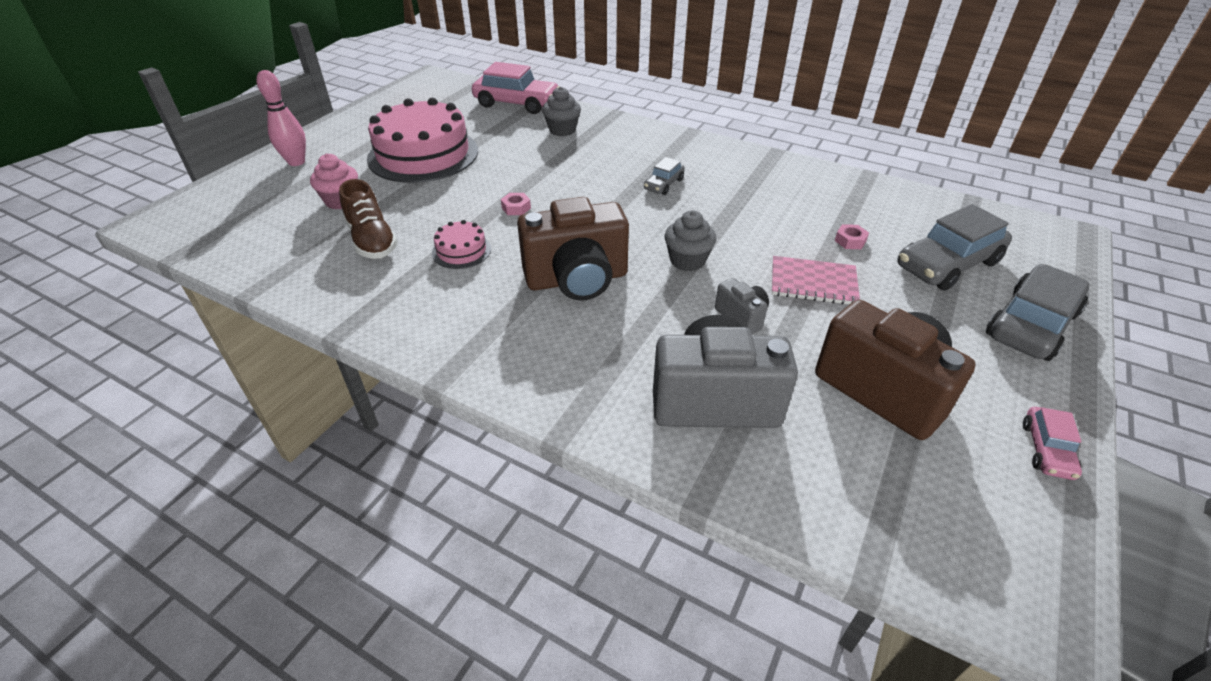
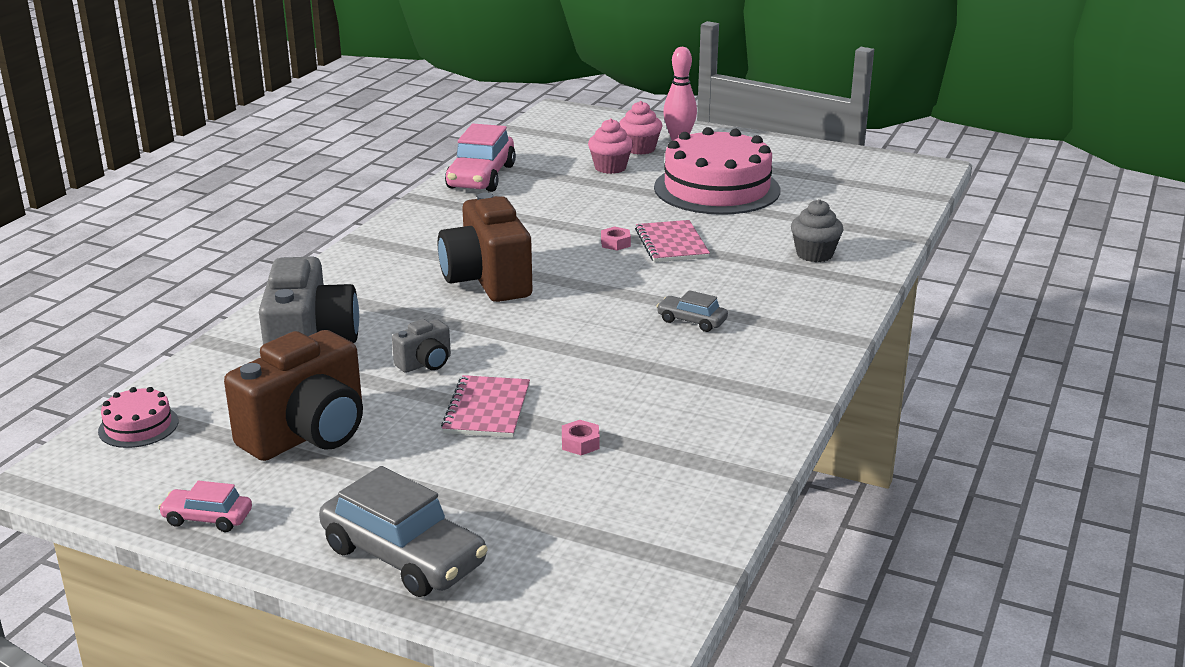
camera: 85 degrees right, 15 degrees down
(304, 183) = (640, 149): none -> pink cupcake
(372, 240) = (544, 189): brown shoe -> none
(461, 251) = (531, 226): pink cake -> pink cake (138, 426)
(517, 103) = (879, 222): pink car -> pink car (481, 177)
(526, 182) = (671, 244): none -> pink notebook
(687, 260) = (525, 336): grey cupcake -> none
(947, 264) = (532, 513): grey car -> none

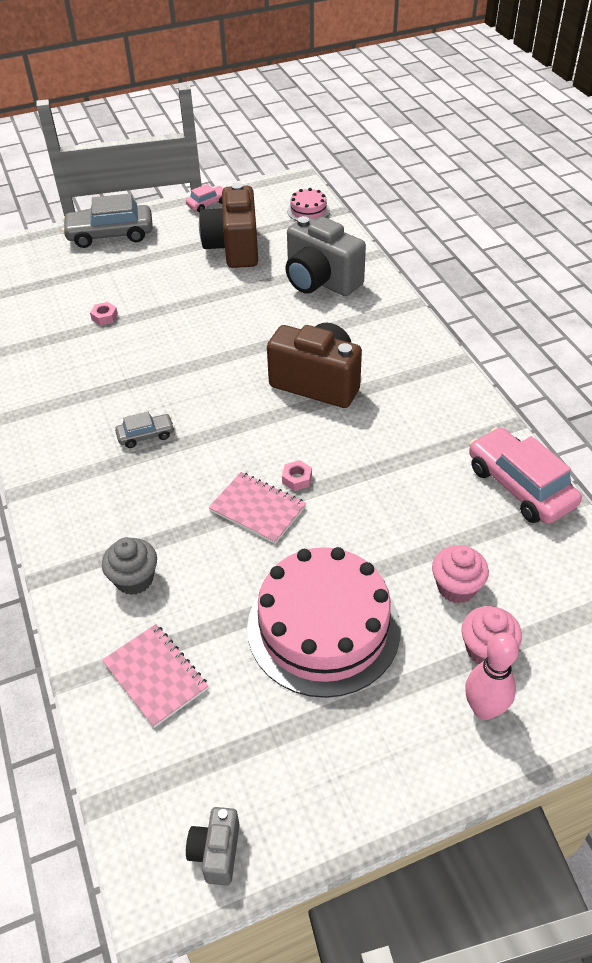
camera: 135 degrees right, 20 degrees up
(425, 364) = (248, 309): grey camera -> grey camera (216, 852)
(487, 409) = (175, 305): pink notebook -> pink notebook (155, 676)

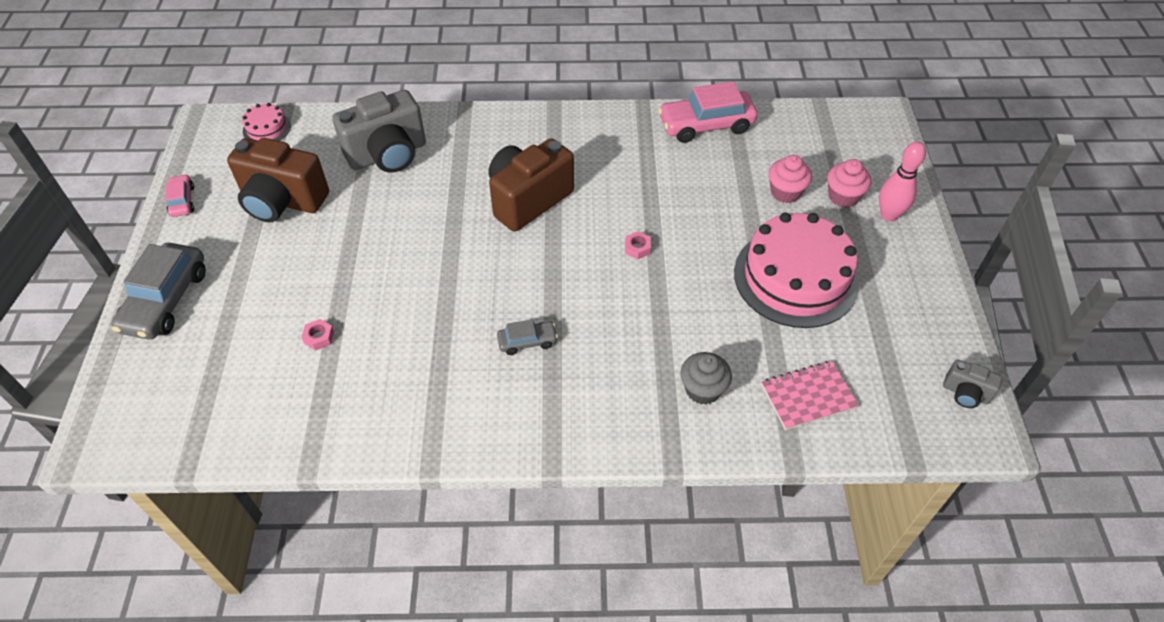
camera: 70 degrees left, 5 degrees up
(146, 435) = (527, 341): grey car -> grey car turned 75 degrees clockwise
(257, 509) = (659, 283): pink notebook -> none

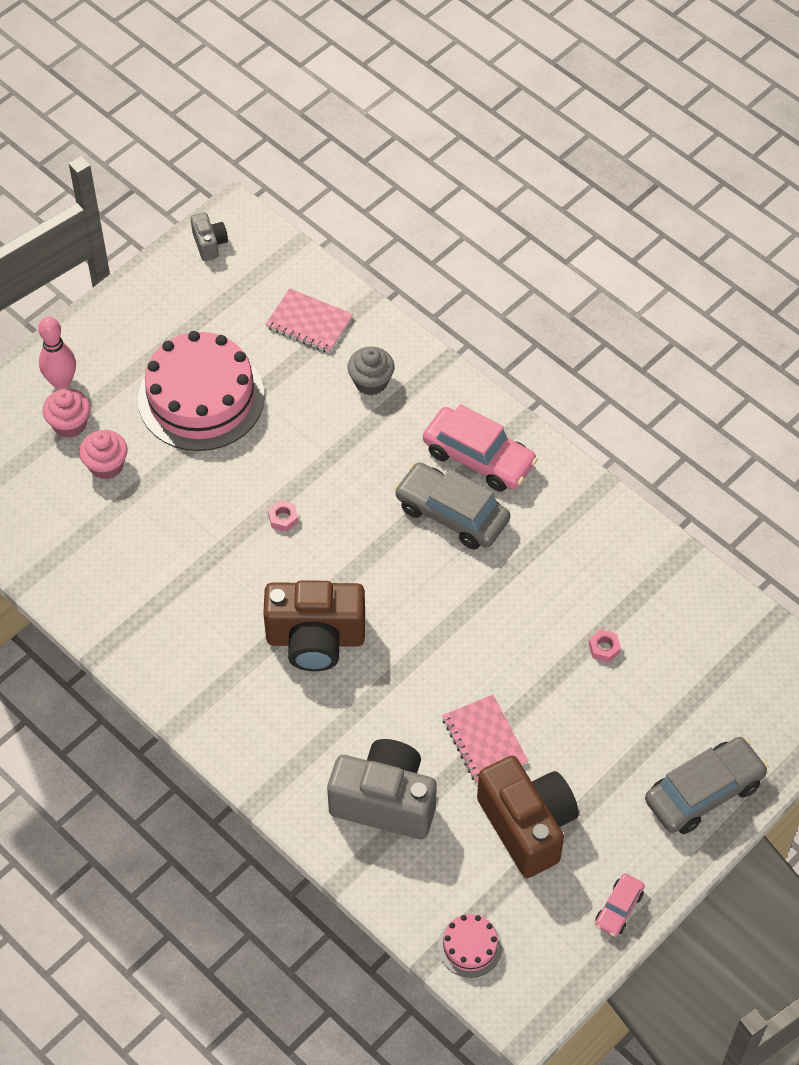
camera: 135 degrees left, 5 degrees up
(355, 224) = (484, 740): none -> pink notebook
(527, 341) = (451, 514): grey car -> grey car, size x1.95
(706, 125) = (74, 583): pink car -> pink car (479, 457)

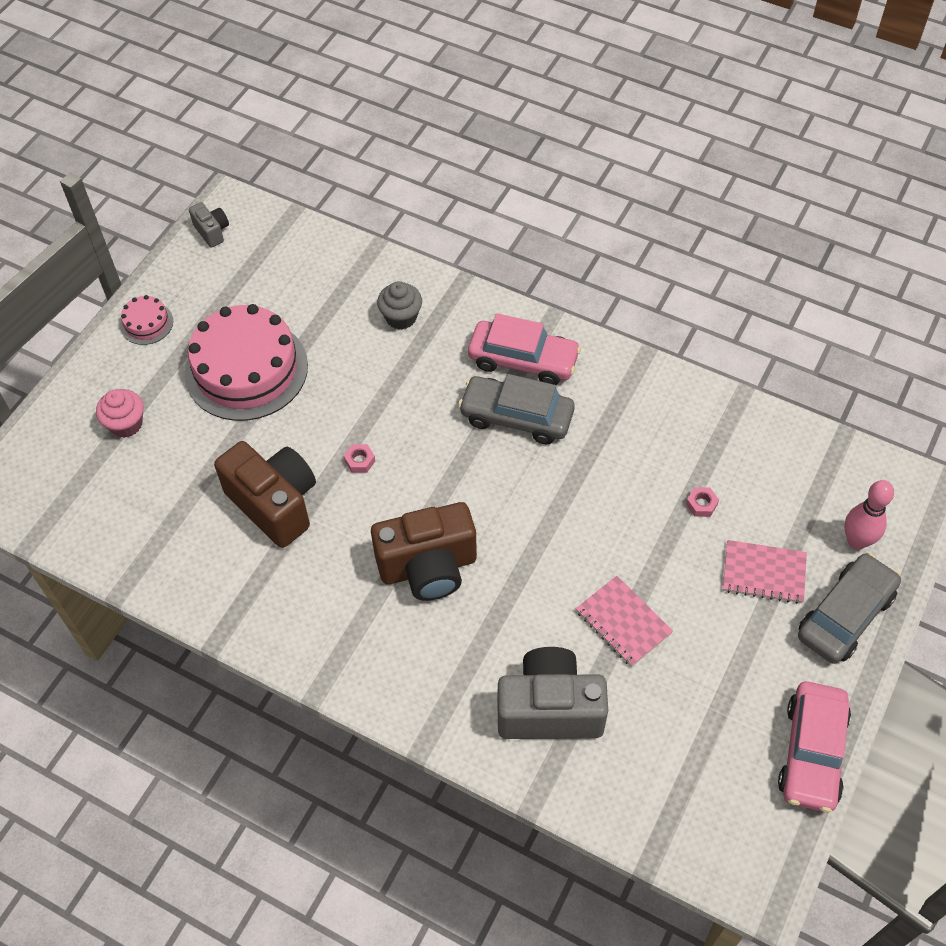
camera: 15 degrees left, 0 degrees up
(61, 382) = (107, 387): pink bowling pin -> pink bowling pin (856, 541)
(106, 465) = (173, 454): pink cupcake -> none
(309, 322) = (326, 278): pink notebook -> pink notebook (763, 573)
(470, 946) = (684, 834): pink cake -> pink cake (146, 323)
(527, 825) = (694, 694): brown camera -> brown camera (274, 504)
(619, 909) = (812, 752): pink car -> pink car, size x1.95

